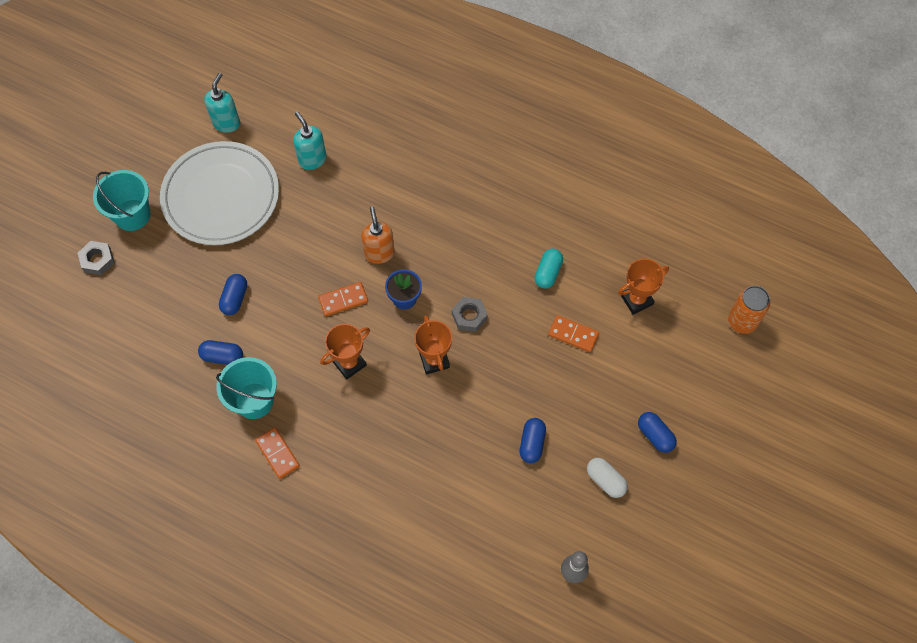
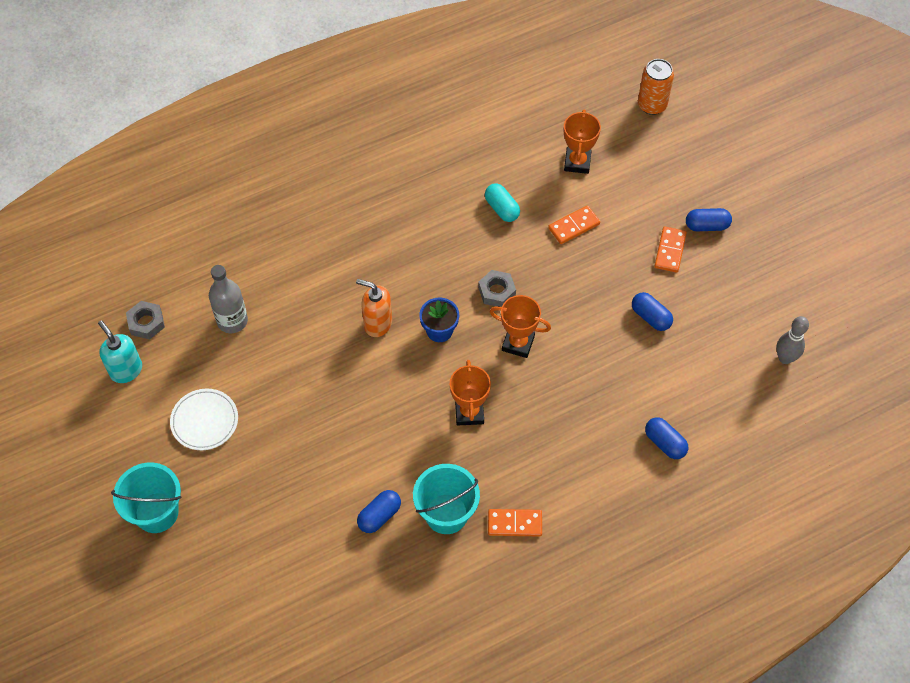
camera: 55 degrees left, 5 degrees down
(97, 260) = (181, 573): grey nut -> grey nut (146, 323)
(221, 196) = (204, 421): white plate -> white plate, size x0.49
(235, 299) = (326, 471): blue capsule -> blue capsule (665, 443)
(312, 159) = (232, 321): turquoise soap dispenser -> grey bottle
(343, 300) = (401, 380): orange domino -> orange domino (670, 251)
(605, 480) = (721, 284): white capsule -> none

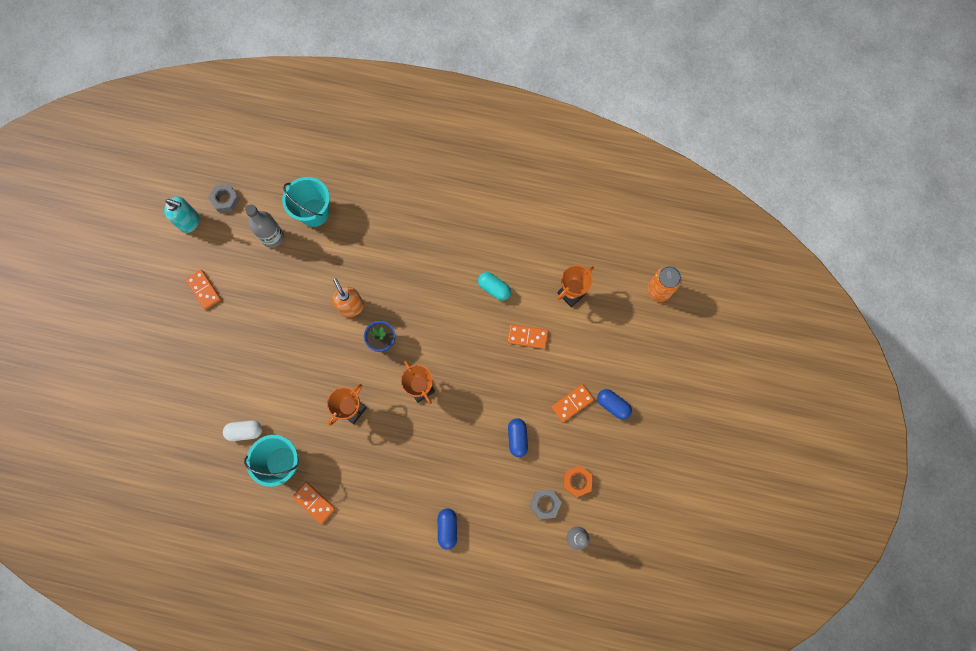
camera: 40 degrees right, 15 degrees up
(126, 370) = (190, 222): turquoise soap dispenser -> turquoise soap dispenser turned 105 degrees clockwise
(156, 512) = (132, 326): turquoise bucket -> turquoise bucket (314, 212)
(204, 421) = (204, 290): white plate -> orange domino
(379, 516) = (245, 431): blue capsule -> white capsule
(497, 291) = (440, 343): grey nut -> grey nut (545, 504)
(502, 208) = (494, 288): turquoise capsule -> turquoise capsule turned 60 degrees counterclockwise
(739, 311) = (577, 481): none -> orange nut

